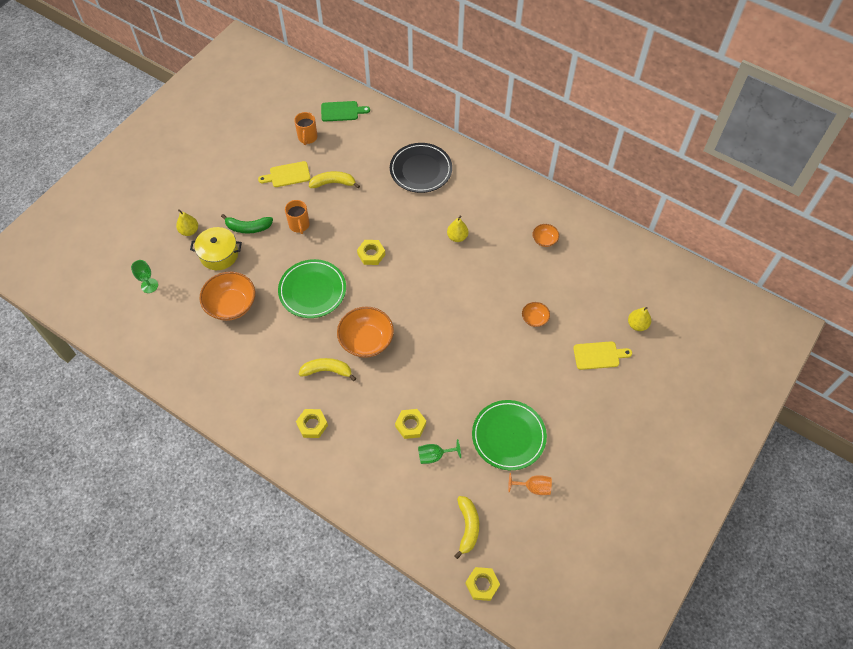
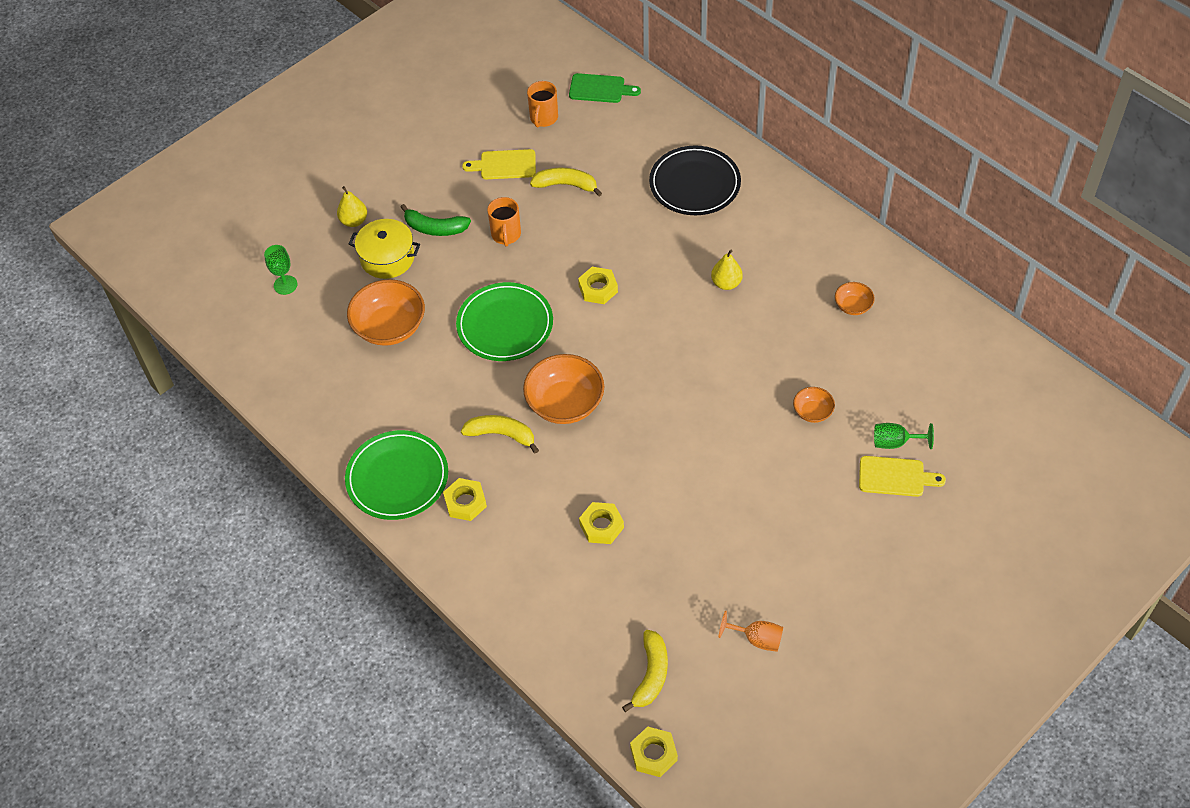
camera: 15 degrees right, 5 degrees down
(434, 456) = (626, 572): green goblet -> green goblet (895, 442)
(508, 436) = (737, 564): green plate -> green plate (397, 478)
(637, 325) = (963, 444): yellow pear -> none

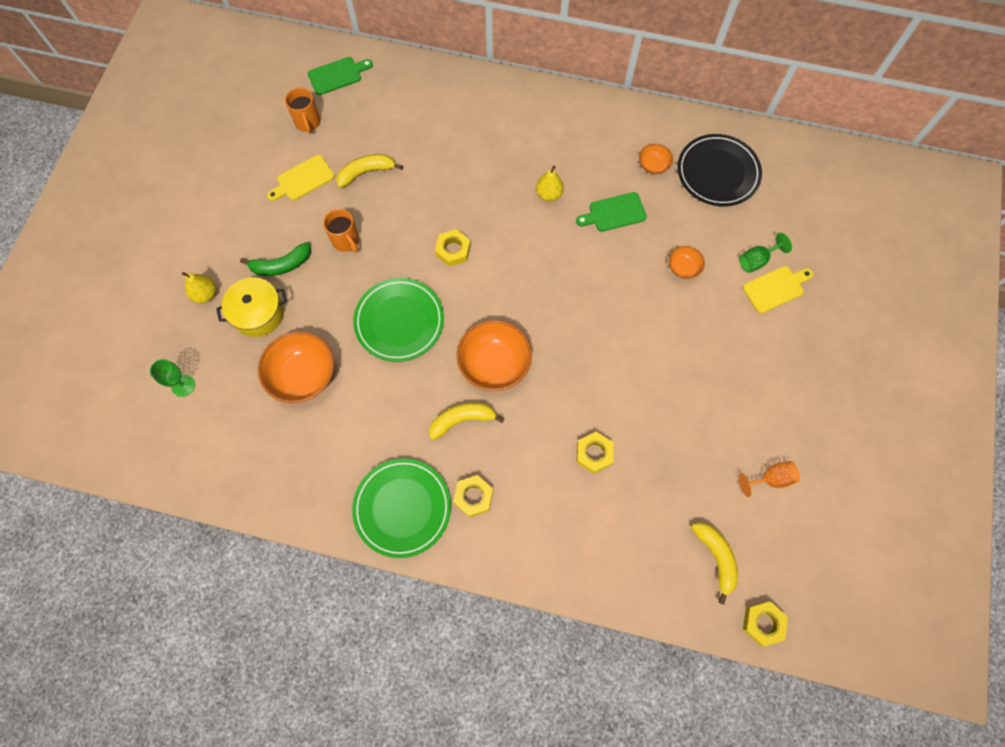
camera: 35 degrees left, 15 degrees up
(694, 184) = (468, 122): black plate -> black plate (717, 173)
(779, 330) = (614, 213): none -> green cutting board

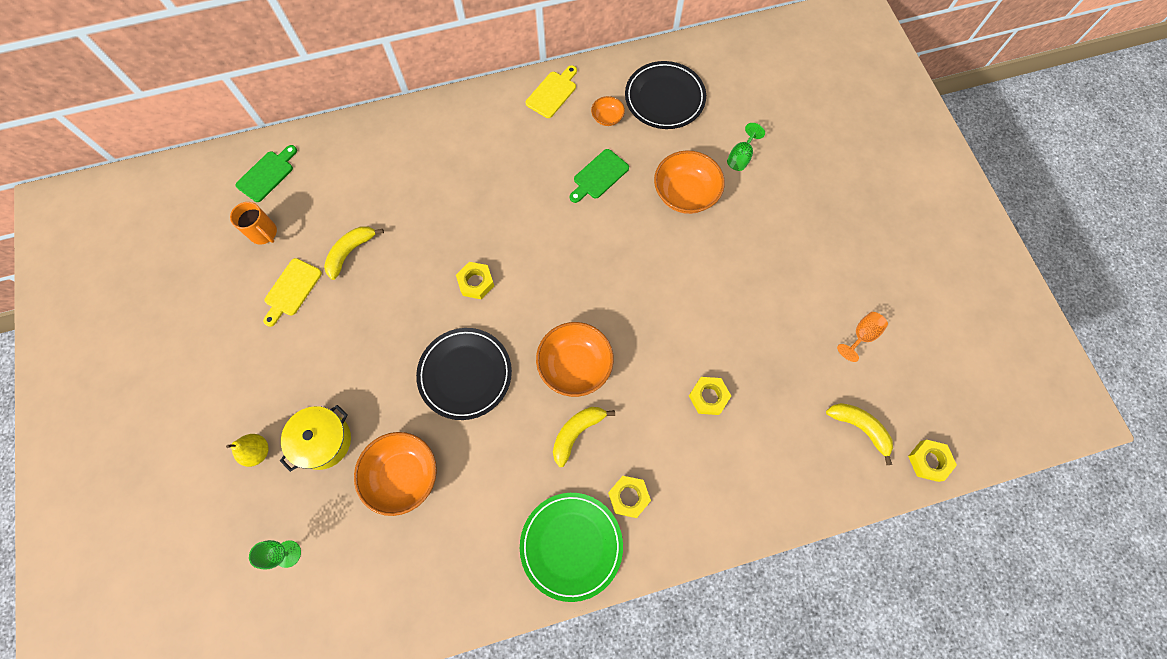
camera: 30 degrees left, 0 degrees up
(282, 265) = (319, 382): green banana -> none
(346, 241) = (369, 326): orange mug -> none
(399, 321) = (465, 374): green plate -> black plate
(548, 194) = (532, 188): yellow pear -> none
(683, 268) = (685, 194): orange bowl -> orange bowl, size x1.97
(775, 288) = (769, 172): yellow cutting board -> yellow cutting board (552, 93)

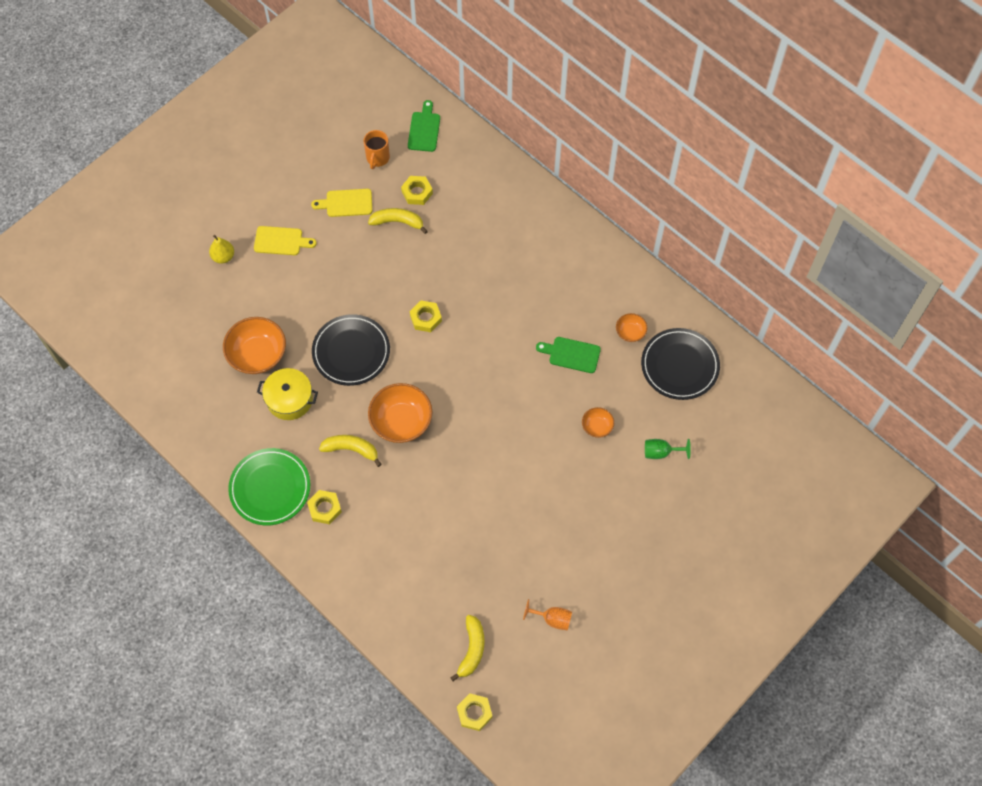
camera: 60 degrees right, 5 degrees down
(267, 174) = (424, 129): green cutting board -> green cutting board turned 90 degrees counterclockwise
(288, 554) = (170, 316): green goblet -> none
(323, 441) = (253, 291): yellow pot -> yellow pot (289, 399)
(552, 93) = (626, 279): yellow cutting board -> yellow cutting board (281, 241)
(685, 194) = (597, 426): orange bowl -> orange bowl, size x0.51
(708, 397) = (432, 527): yellow nut -> yellow nut (417, 192)

